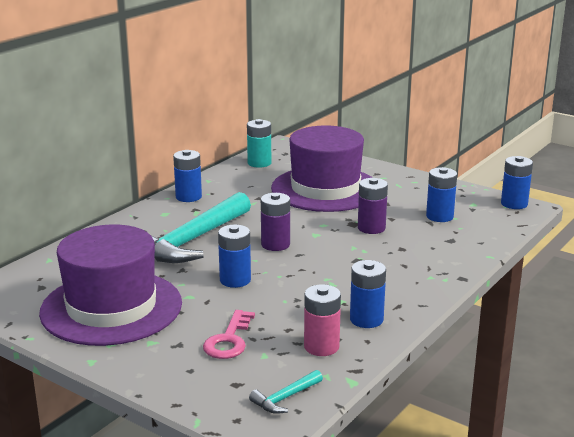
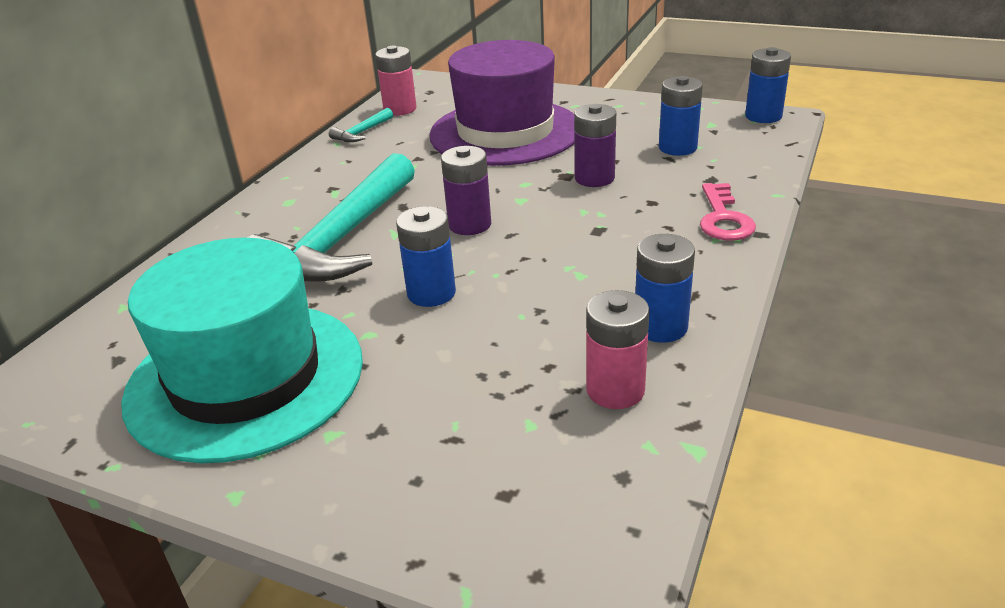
camera: 10 degrees left, 10 degrees up
(111, 307) = (245, 378): purple hat -> turquoise hat
(188, 197) = (316, 171): blue battery -> none
(229, 340) = (461, 406): pink key -> pink key (723, 219)
(259, 163) = (400, 109): turquoise battery -> pink battery
(285, 398) = (602, 508): turquoise hammer -> turquoise hammer (362, 133)

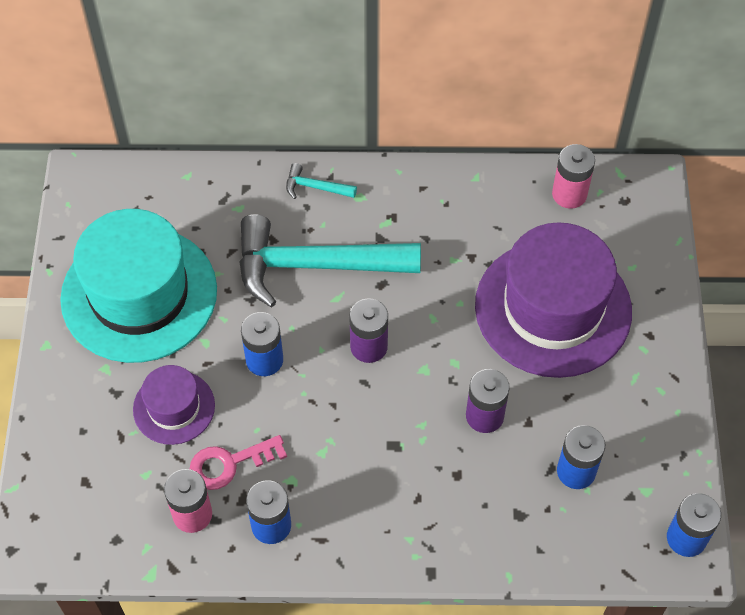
camera: 65 degrees right, 25 degrees up
(362, 133) = (504, 187): turquoise hammer -> turquoise hammer (315, 187)
(443, 377) = (174, 407): none -> purple hat
(723, 219) = (446, 539): pink key -> pink key (229, 464)

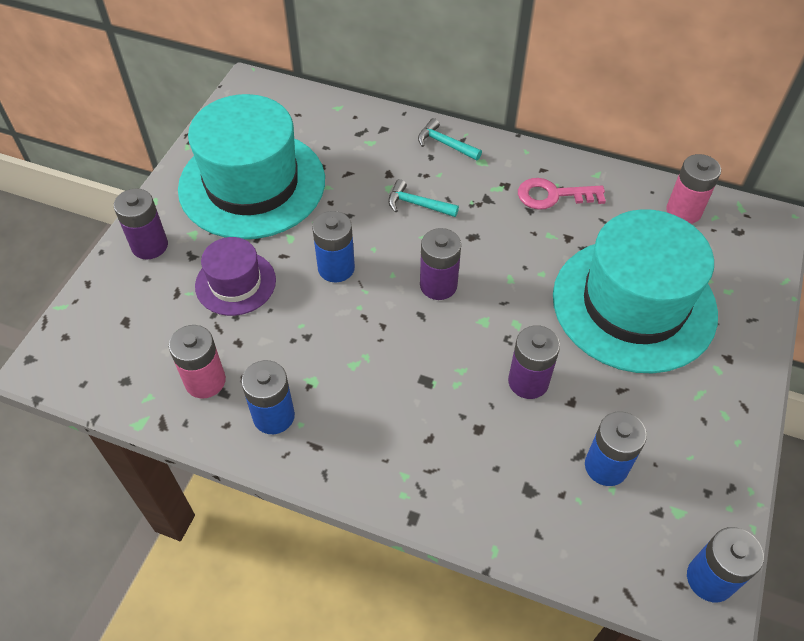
camera: 20 degrees right, 5 degrees down
(68, 395) = (150, 245): none -> purple battery
(229, 464) = (261, 347): pink key -> pink key (552, 195)
(315, 265) = (417, 204): turquoise hammer -> turquoise hammer, size x0.40
(553, 308) = (634, 304): purple hat -> turquoise hat

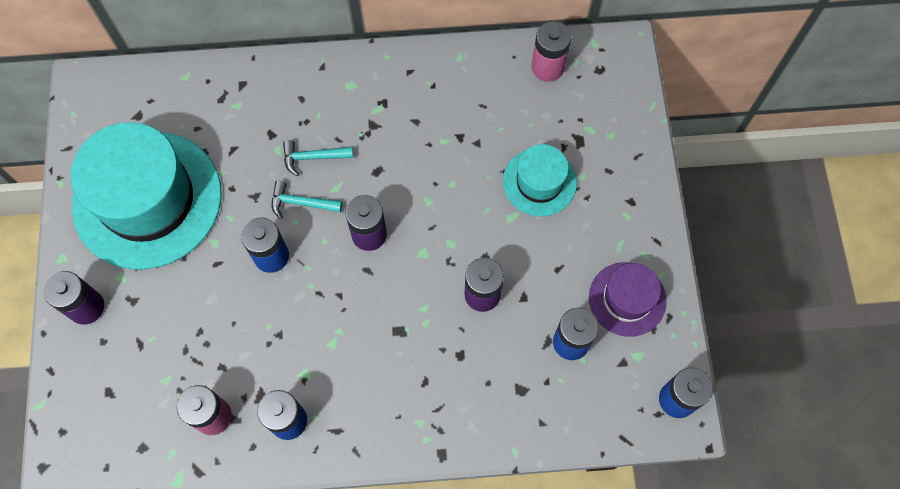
camera: 25 degrees left, 15 degrees up
(235, 283) = (188, 310): purple hat -> purple hat (627, 299)
(445, 144) = (308, 78): turquoise hammer -> turquoise hammer (301, 203)
(552, 195) = (429, 97): pink key -> none
(634, 304) = (539, 182): turquoise hat -> turquoise hat, size x0.50

